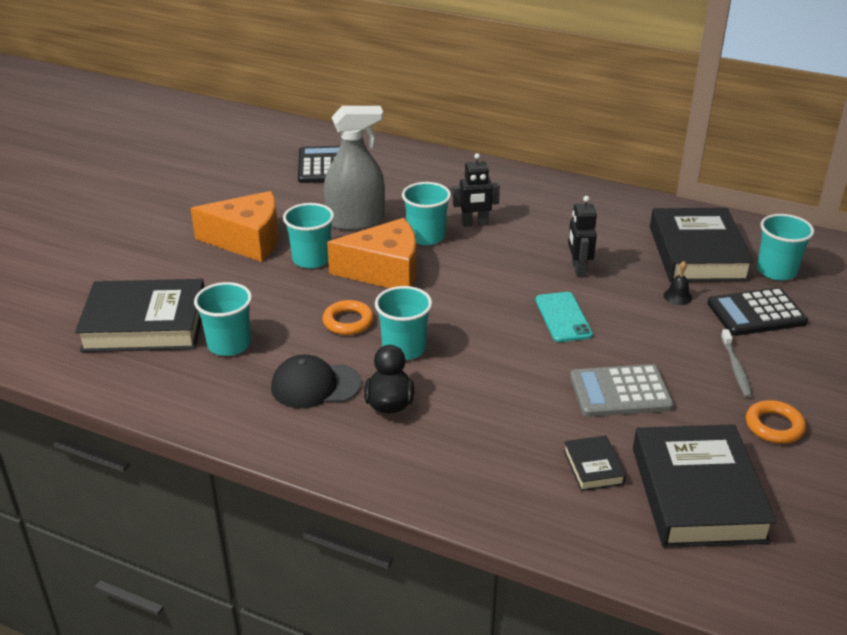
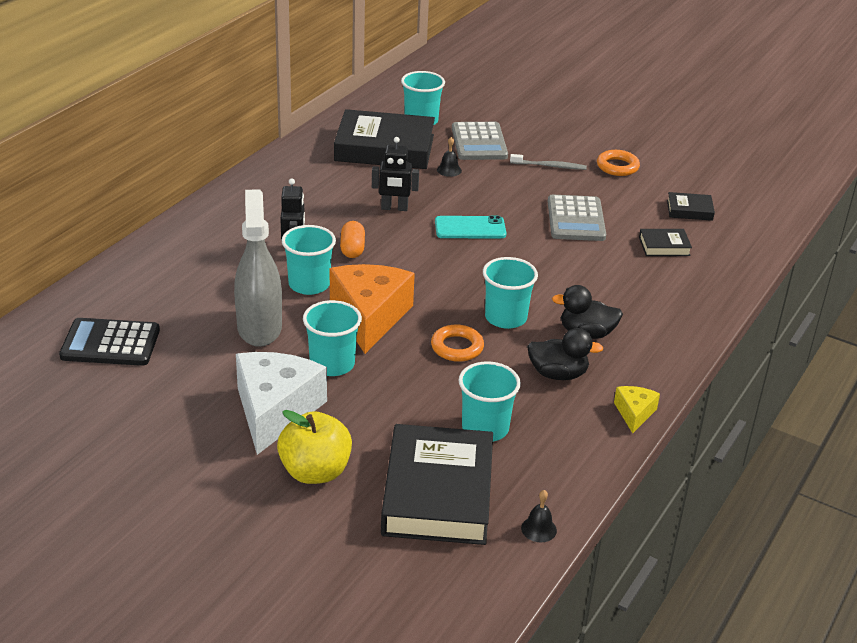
camera: 85 degrees left, 0 degrees up
(95, 380) = (539, 529): none -> black bell
(174, 265) = (315, 472): none -> yellow apple
(247, 240) = (275, 411): orange cheese -> white cheese
(256, 439) = (634, 413): none -> yellow cheese
(315, 385) = (558, 374): black cap -> black duck
(492, 252) = (352, 249): none -> orange capsule
(698, 494) = (689, 210): black book -> black book, size x0.44
(756, 313) = (479, 142): black calculator -> grey calculator

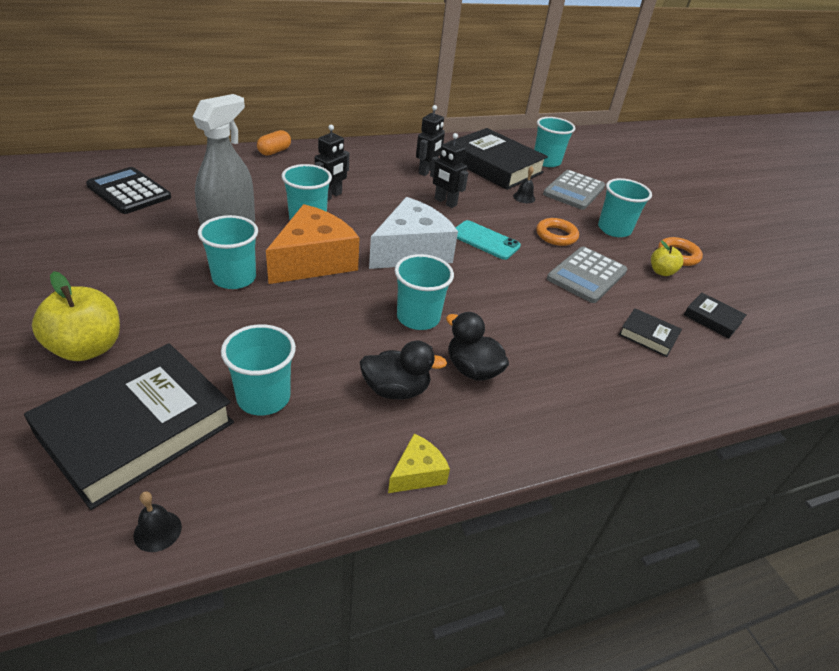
camera: 35 degrees right, 5 degrees up
(275, 411) = (142, 287): white cheese -> white cheese (411, 251)
(337, 184) = (427, 171): none -> black robot
(352, 249) = (374, 213): orange capsule -> orange capsule (274, 151)
(457, 347) = (344, 318): orange ring -> orange ring (556, 235)
(550, 166) = (614, 229): grey toothbrush -> turquoise cup
(558, 374) = (396, 389): black duck -> black duck turned 45 degrees counterclockwise
(621, 188) = (661, 272): none -> yellow apple

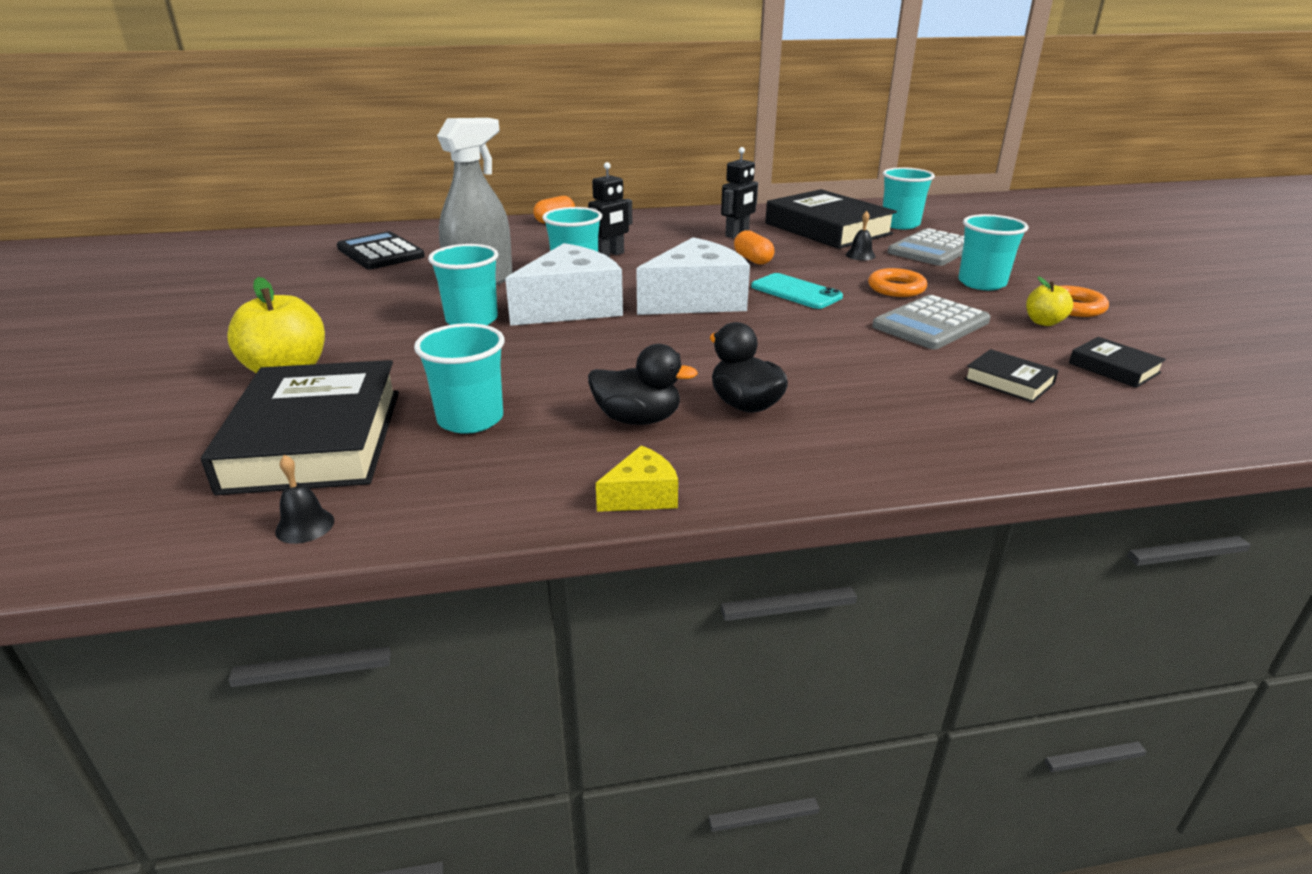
camera: 15 degrees right, 10 degrees down
(137, 429) = (316, 439): black book -> black book turned 60 degrees counterclockwise
(313, 261) = (571, 307): orange cheese -> white cheese
(418, 317) = (686, 357): turquoise cup -> none
(445, 202) = (753, 260): black robot -> orange capsule

